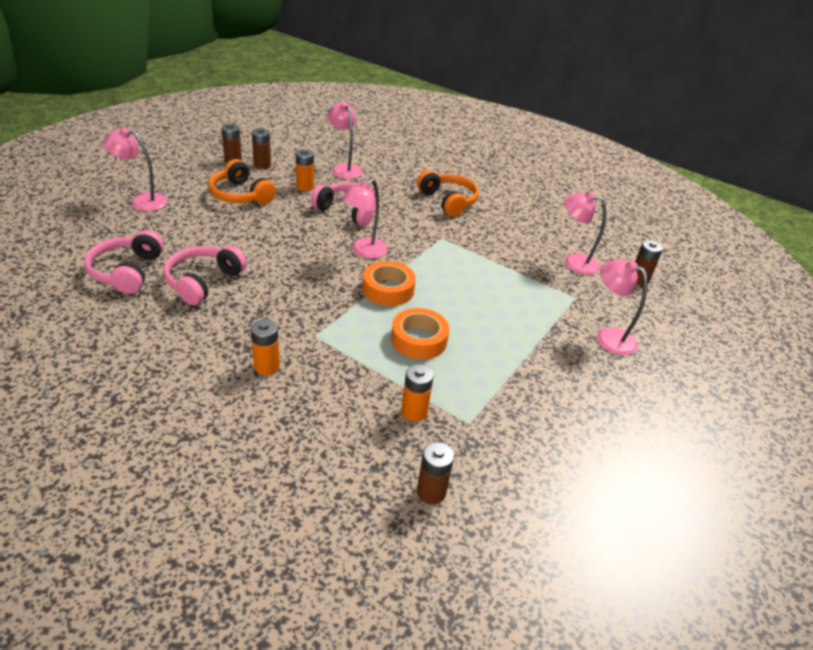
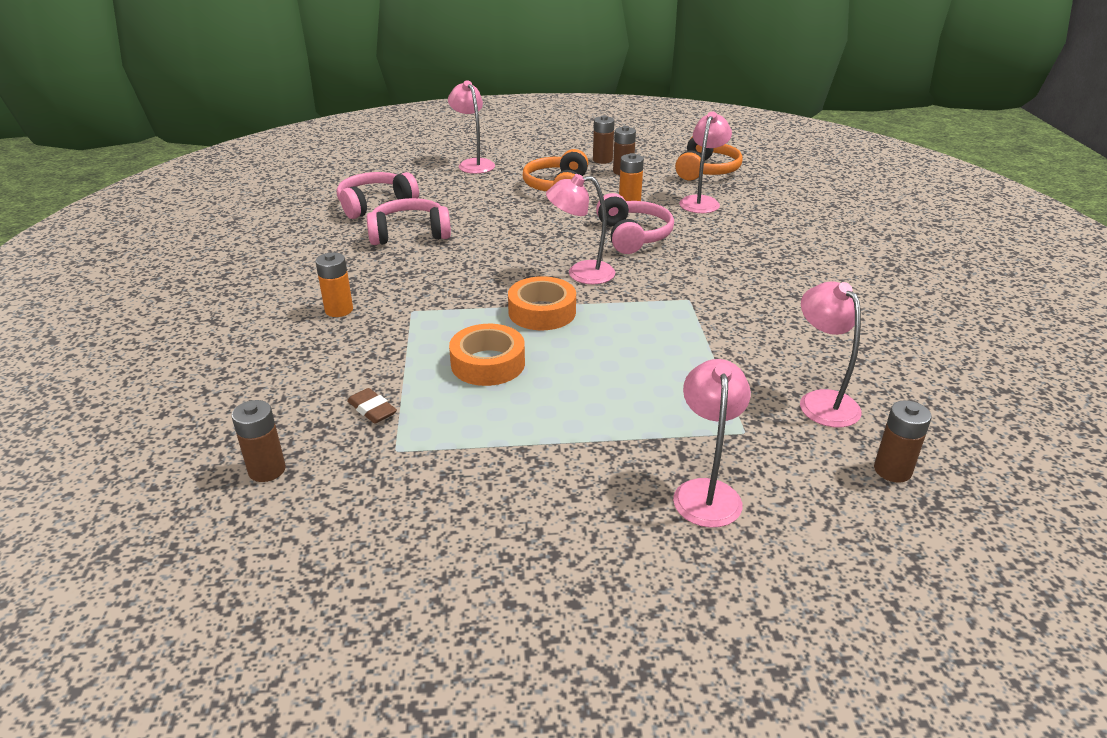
camera: 55 degrees right, 5 degrees down
(414, 412) = (372, 409): orange battery -> brown eraser
(448, 201) = (769, 272): orange headphones -> orange headphones (706, 170)

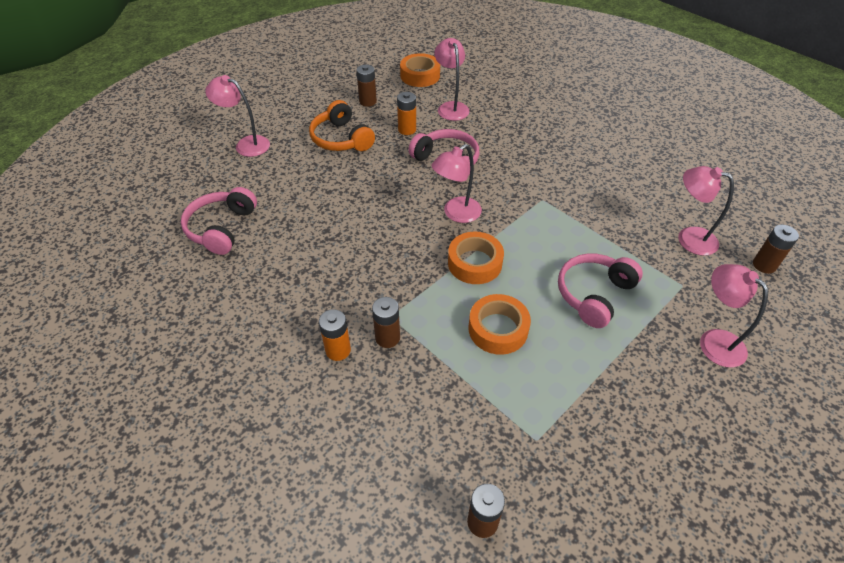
camera: 40 degrees left, 15 degrees up
(372, 409) = (479, 420): brown eraser -> none
(409, 234) = (291, 243): pink headphones -> pink headphones (594, 294)
(602, 160) = (339, 96): brown battery -> brown battery (387, 338)
(706, 170) = (420, 75): orange headphones -> orange tape

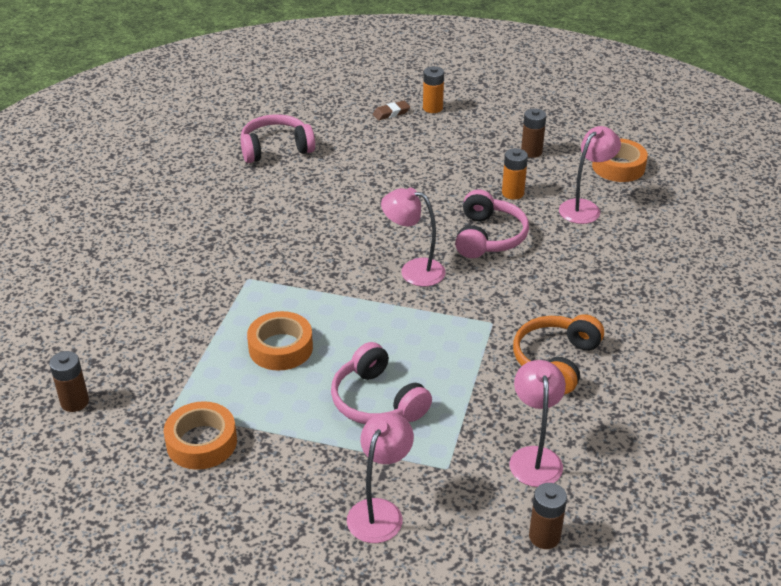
camera: 60 degrees right, 10 degrees down
(246, 144) = (391, 113): pink lamp -> brown eraser
(338, 350) = (190, 264): orange battery -> orange battery (432, 108)
(341, 139) = (454, 160): orange headphones -> orange headphones (556, 361)
(387, 338) = (223, 285): brown battery -> none
(474, 263) = (354, 305): orange tape -> orange tape (201, 442)
(594, 294) = (377, 401): pink headphones -> pink headphones turned 135 degrees counterclockwise

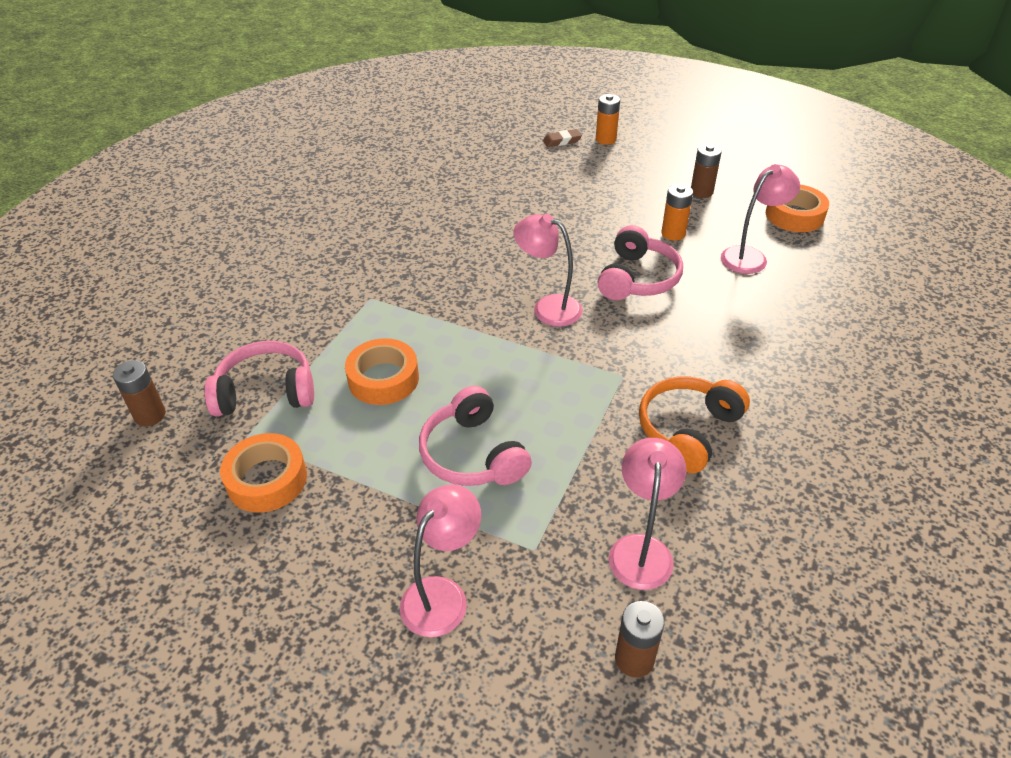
camera: 10 degrees right, 5 degrees up
(276, 148) = (436, 167): pink headphones -> pink headphones (266, 392)

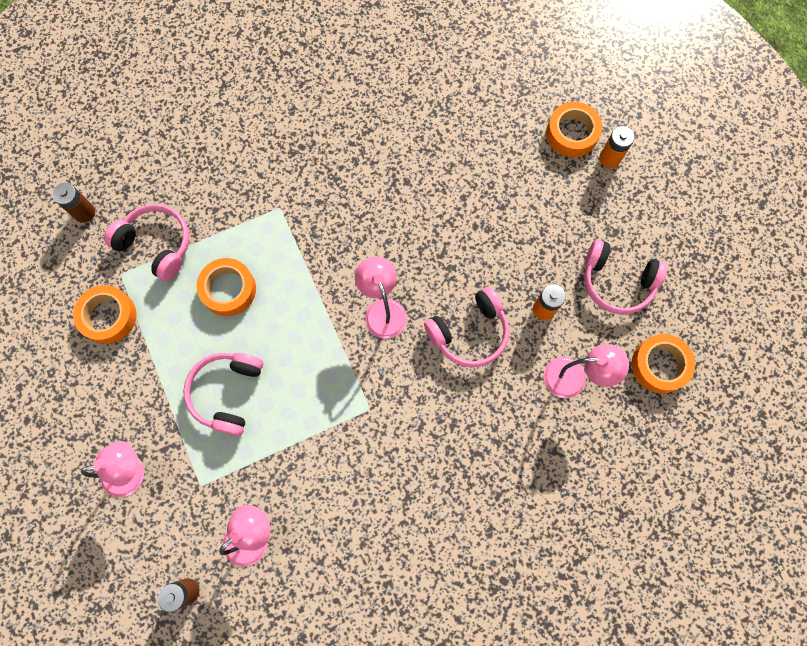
camera: 40 degrees right, 30 degrees up
(562, 141) = (572, 133): brown eraser -> orange tape
(688, 430) = (363, 484): orange headphones -> none
(701, 192) = (617, 281): brown battery -> pink headphones

